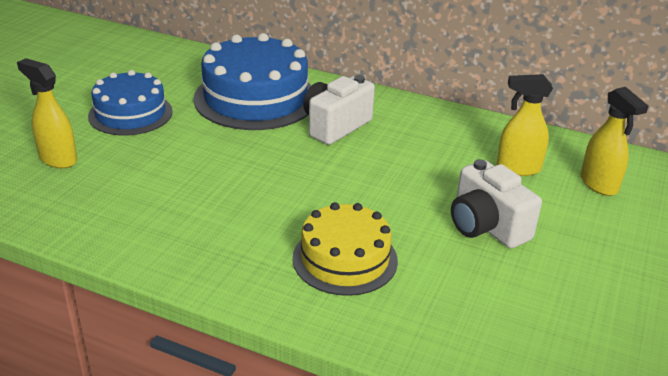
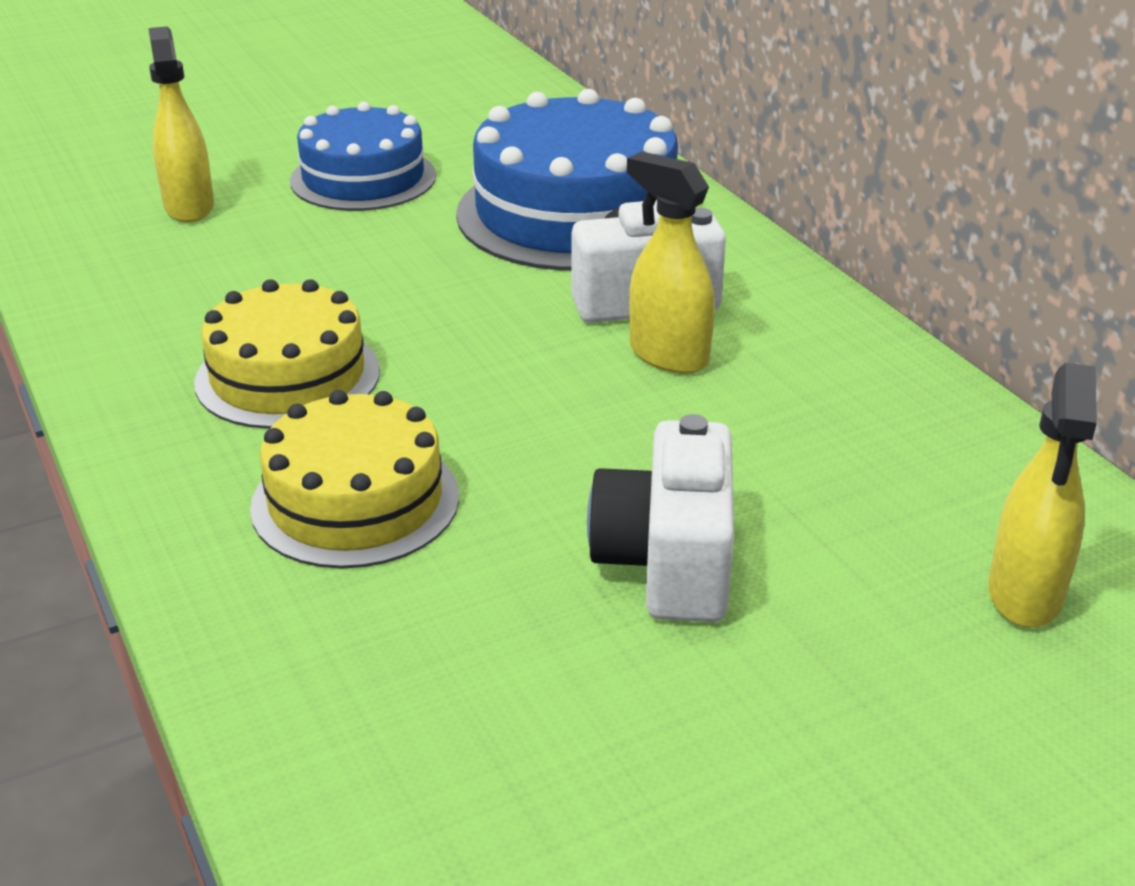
camera: 40 degrees right, 0 degrees up
(236, 220) = (288, 376): none -> yellow cake
(517, 168) = (884, 494): yellow spray bottle -> yellow spray bottle (668, 355)

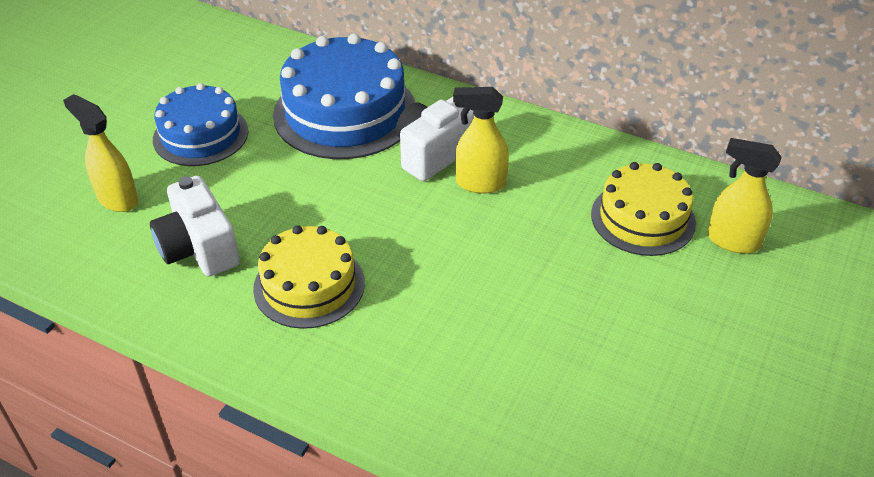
camera: 35 degrees left, 10 degrees up
(355, 501) = (425, 340): yellow cake -> yellow cake (643, 218)
(668, 562) = (591, 298): white camera -> white camera (199, 248)
(1024, 595) = (732, 241): yellow spray bottle -> yellow spray bottle turned 135 degrees clockwise

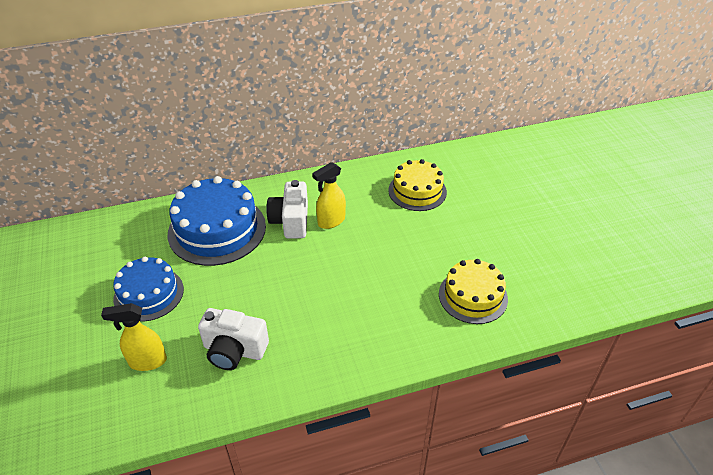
camera: 45 degrees left, 0 degrees up
(309, 285) = (316, 324): yellow cake -> yellow cake (473, 296)
(732, 241) = (460, 178): yellow spray bottle -> none

